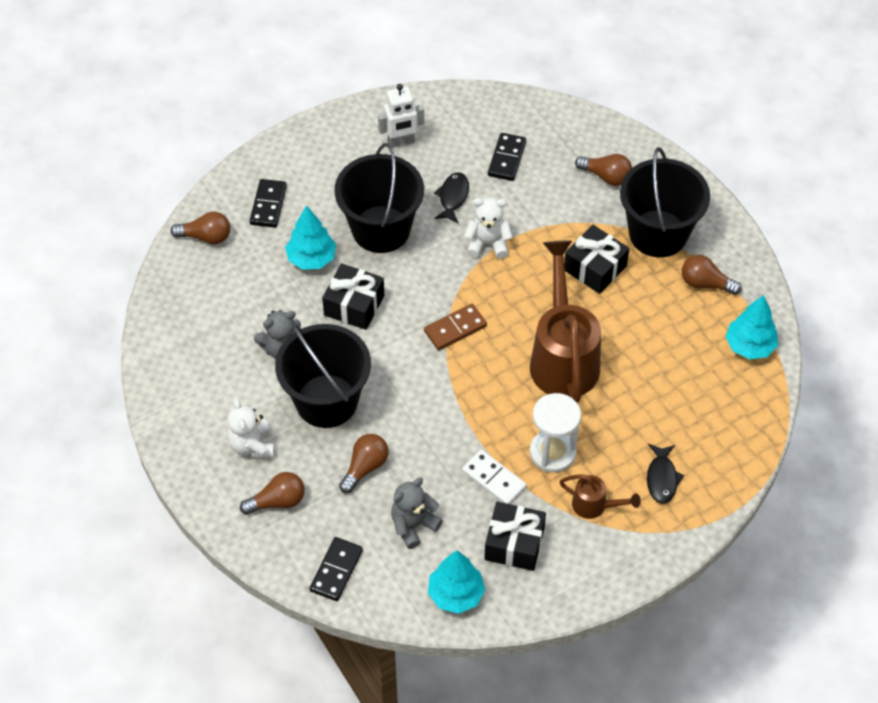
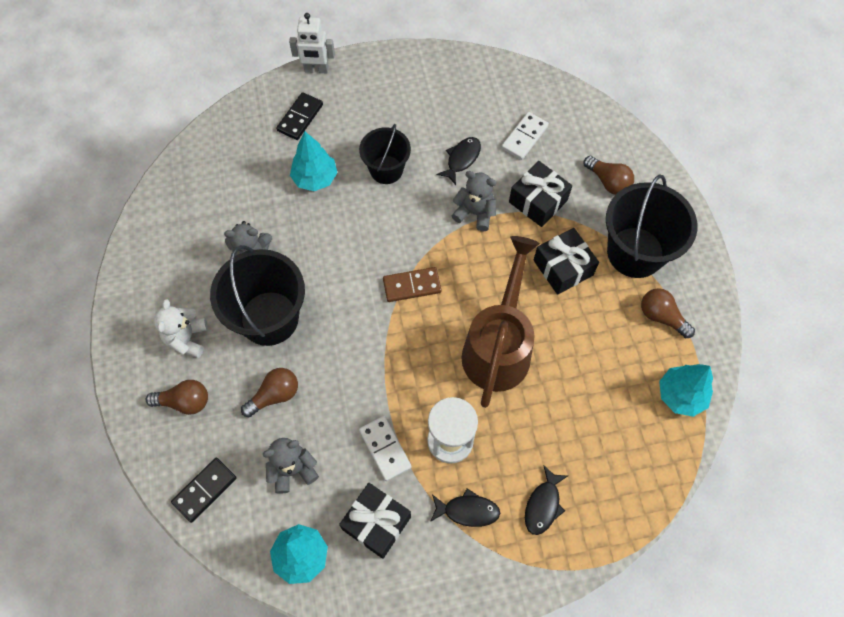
camera: 20 degrees right, 10 degrees up
(206, 237) = (236, 130): brown light bulb -> none
(354, 305) = (332, 234): black gift -> black gift (538, 201)
(381, 229) = (386, 170): black bucket -> black bucket, size x0.61
(401, 142) = (438, 94): white robot -> white robot (316, 69)
(488, 244) = (475, 213): white teddy bear -> grey teddy bear
(506, 158) = (524, 137): black domino -> white domino
(594, 506) = (467, 510): brown watering can -> black fish

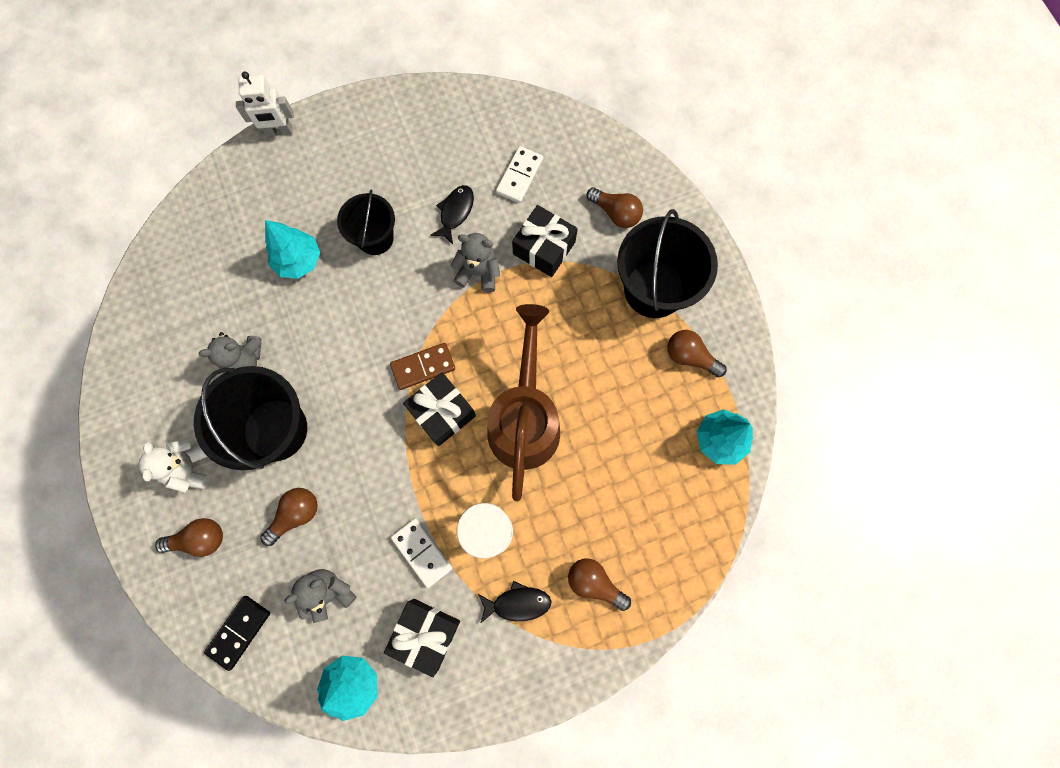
camera: 10 degrees left, 10 degrees up
(300, 118) = (270, 192): black domino -> none
(543, 505) = (594, 583): black fish -> brown light bulb
(563, 267) = (580, 319): black gift -> black gift (442, 412)

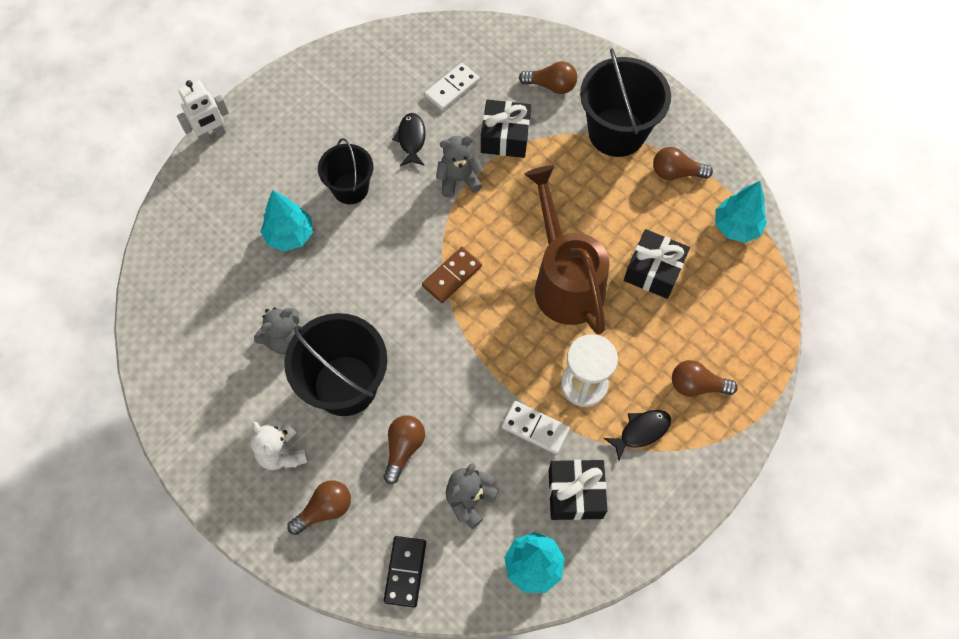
camera: 25 degrees left, 10 degrees down
(442, 412) = (489, 306): black gift -> black gift (653, 271)
(519, 176) = (452, 88): white domino -> white domino turned 45 degrees clockwise

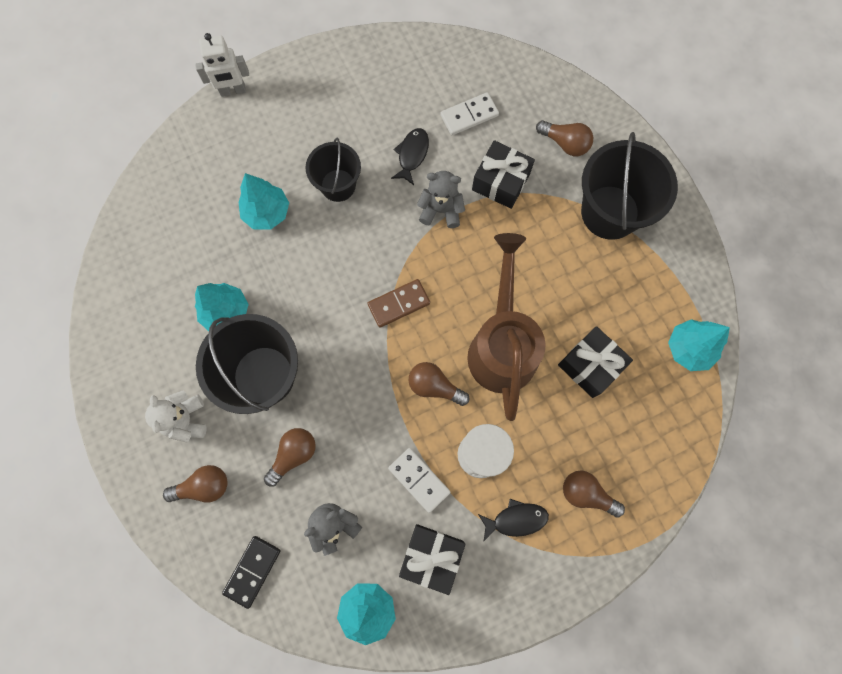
camera: 20 degrees right, 10 degrees up
(284, 339) = (226, 312): grey teddy bear -> turquoise tree
(676, 173) = (651, 273): brown light bulb -> brown light bulb (434, 386)

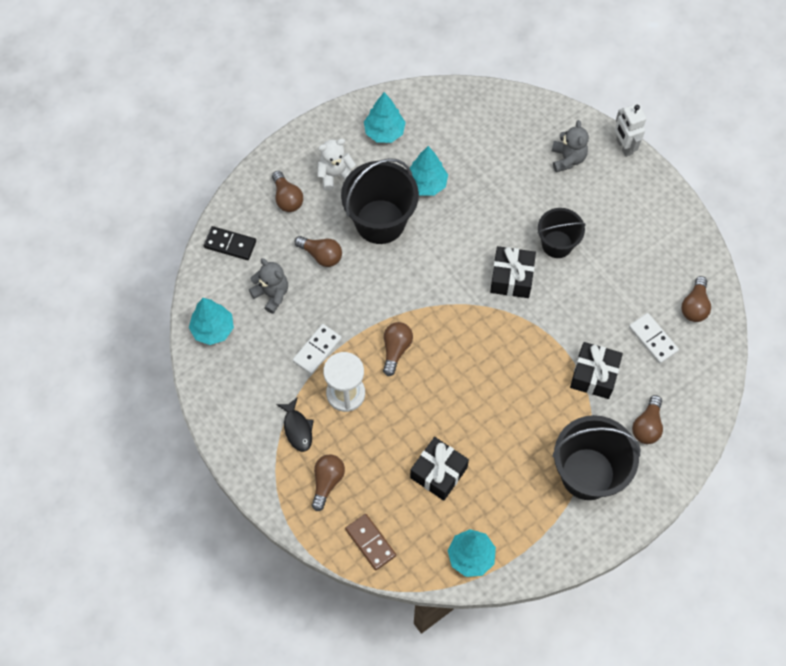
camera: 80 degrees right, 10 degrees down
(267, 213) = (518, 195): turquoise tree -> turquoise tree (384, 132)
(398, 304) = (461, 310): brown domino -> brown domino (370, 542)
(412, 155) = (601, 298): black fish -> none
(431, 556) = (259, 369): black gift -> black gift (511, 278)
(439, 67) = (694, 306): none -> brown light bulb
(441, 210) = (554, 330): grey teddy bear -> grey teddy bear (567, 159)
(502, 345) = (442, 397): brown watering can -> none

